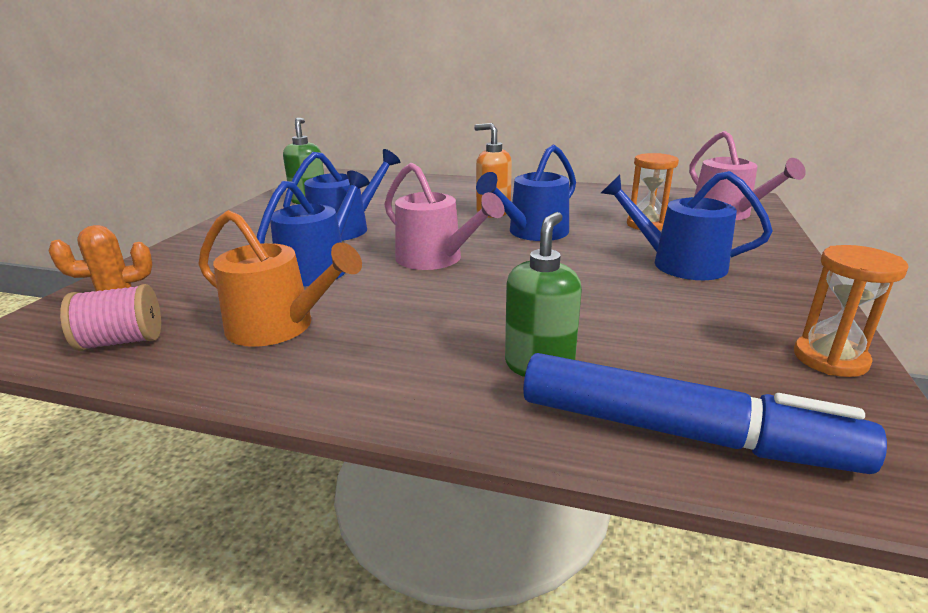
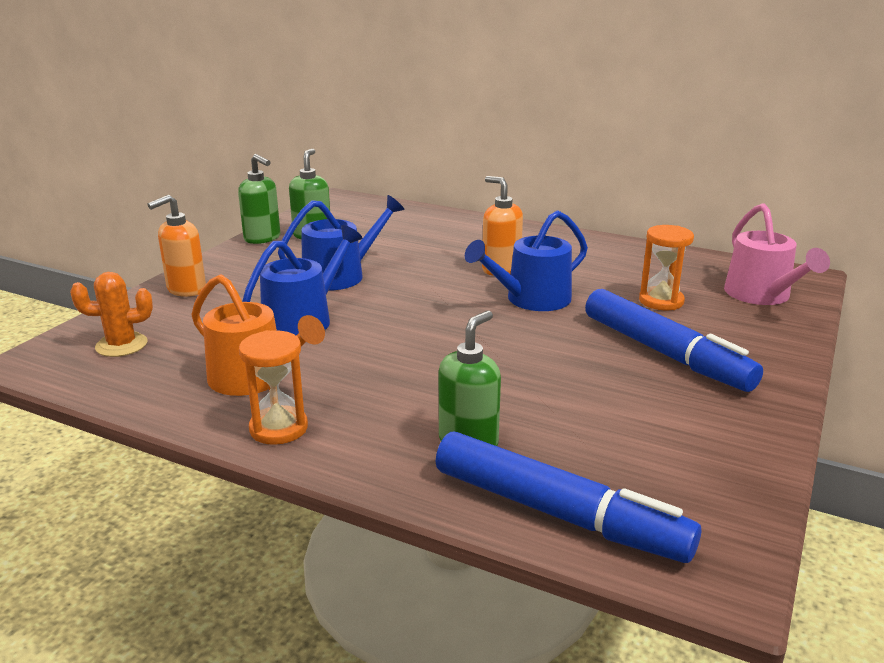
camera: 10 degrees right, 0 degrees up
(122, 341) = (122, 378): pink spool -> none
(190, 252) = (186, 289): none -> orange soap dispenser
(261, 206) = (262, 238): none -> green soap dispenser
(435, 259) = (418, 321): pink watering can -> none
(679, 264) = (665, 353): blue watering can -> blue marker
(830, 359) = (741, 469): orange hourglass -> orange hourglass (278, 428)

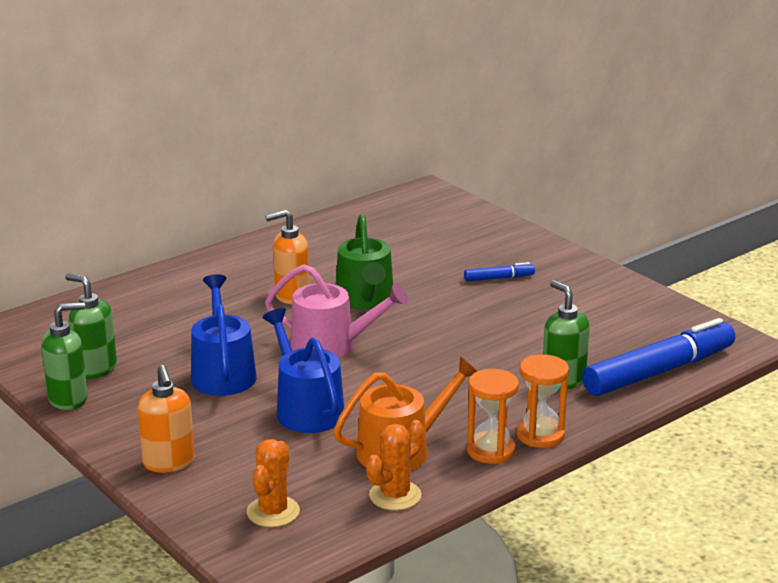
camera: 65 degrees left, 0 degrees up
(166, 394) = (395, 495): none -> orange cactus
(532, 299) = (365, 299): blue watering can -> green watering can
(661, 301) = (418, 252): orange hourglass -> orange hourglass (540, 435)
(665, 353) = (499, 278): blue marker -> blue marker, size x0.44
(761, 295) = (443, 215): pink watering can -> pink watering can (331, 345)

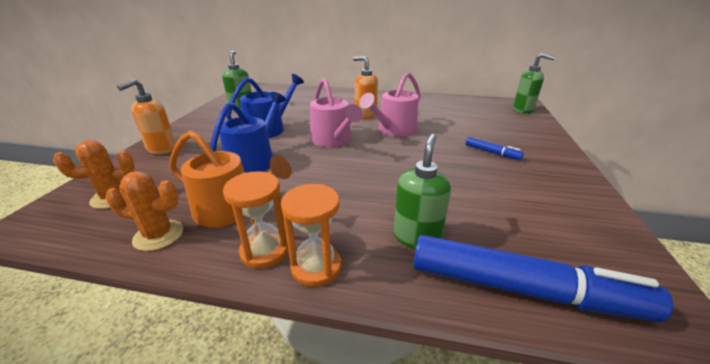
camera: 50 degrees right, 5 degrees up
(68, 399) = (209, 112): green soap dispenser -> green soap dispenser (523, 110)
(365, 299) = (394, 130): green watering can -> pink watering can

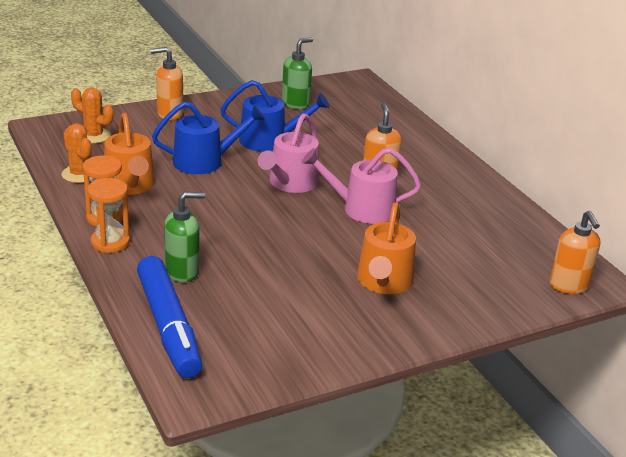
camera: 50 degrees right, 0 degrees up
(492, 152) = (383, 282): blue marker -> orange watering can
(523, 110) = (569, 286): green soap dispenser -> orange soap dispenser

